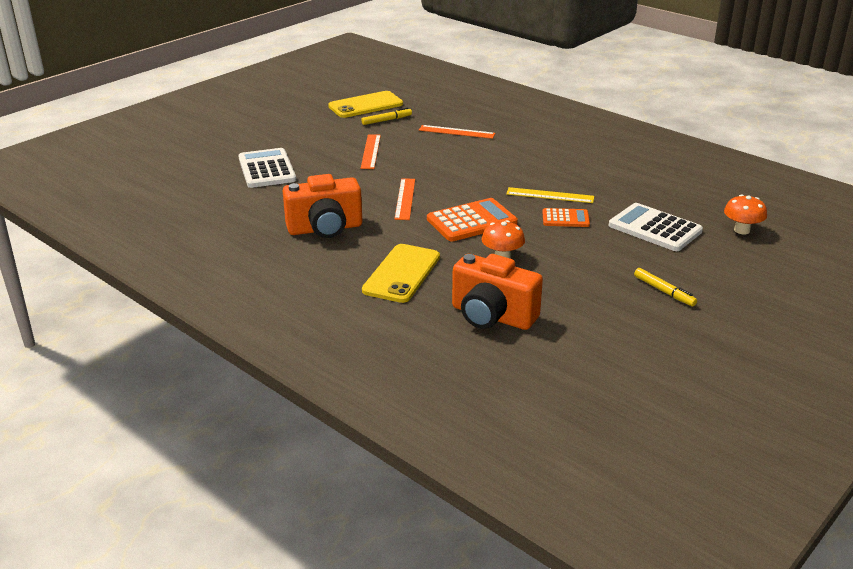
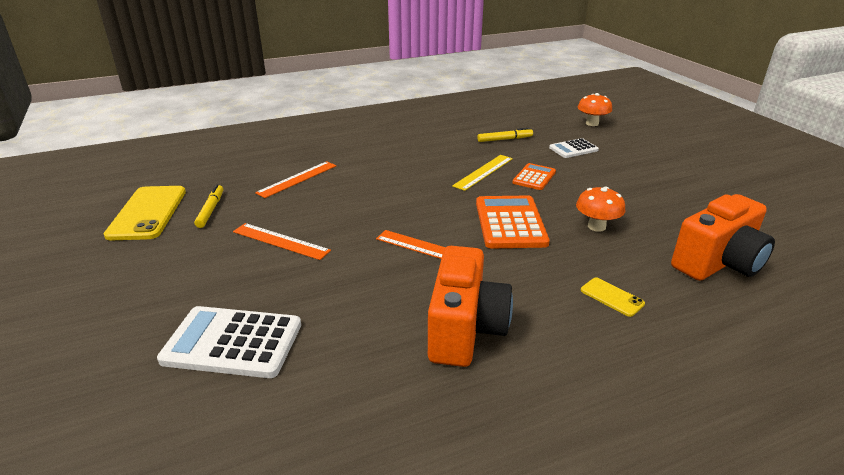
camera: 65 degrees left, 0 degrees up
(402, 274) = (612, 297): yellow phone -> yellow phone, size x0.48
(655, 228) = (573, 149): white calculator -> white calculator, size x0.59
(664, 291) = (682, 174): yellow marker -> yellow marker (505, 139)

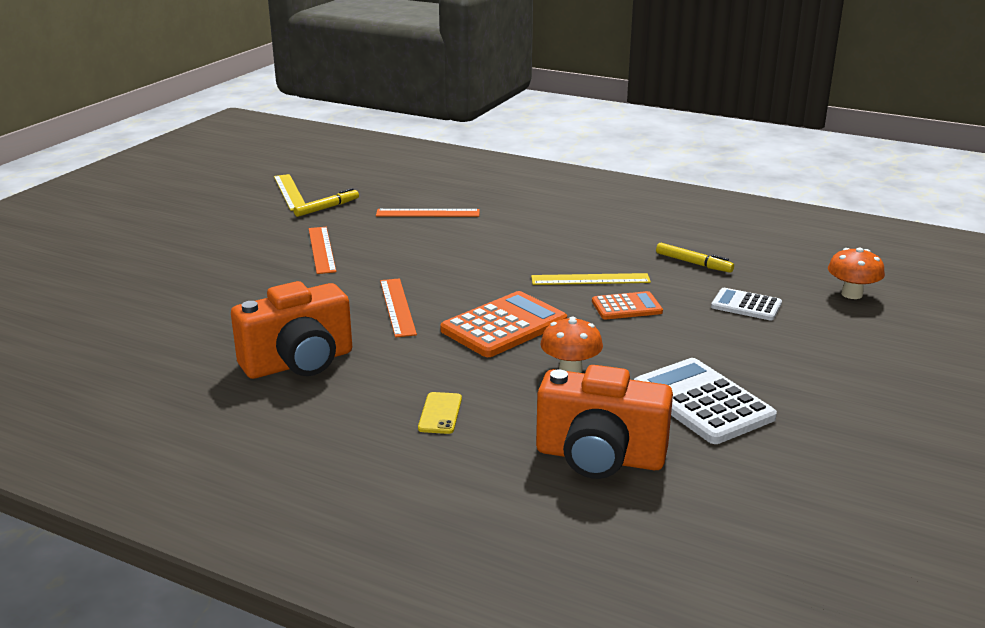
camera: 50 degrees right, 5 degrees down
(148, 213) = (290, 192): yellow phone -> yellow ruler
(233, 342) = (179, 289): white calculator -> white calculator (702, 402)

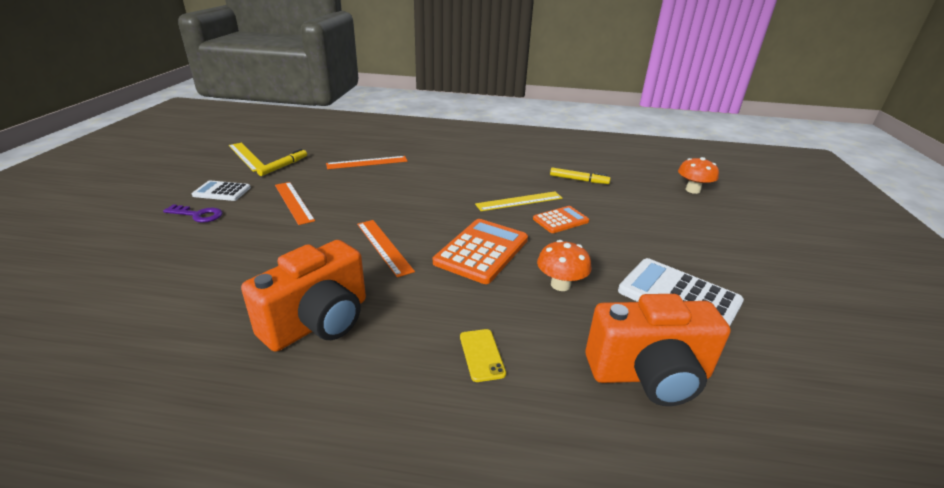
camera: 20 degrees left, 5 degrees up
(218, 251) = (198, 215): none -> purple key
(746, 305) = (637, 207): white calculator -> white calculator (222, 191)

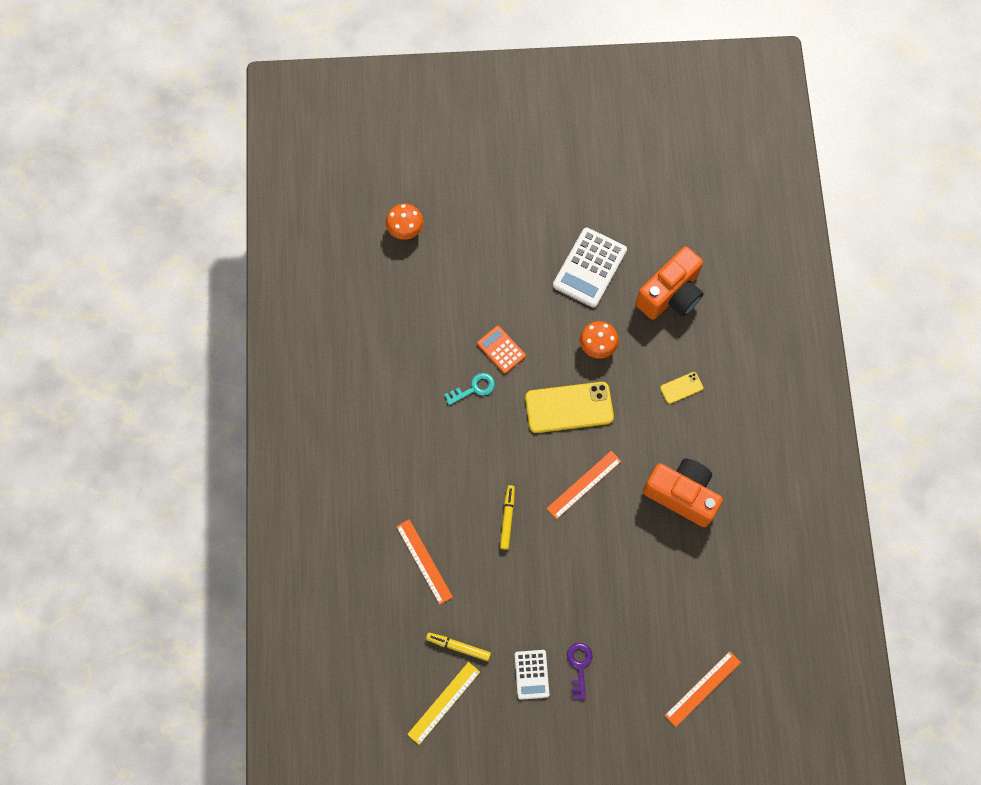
camera: 100 degrees left, 40 degrees up
(293, 202) = (533, 594): orange ruler -> orange ruler (702, 688)
(481, 251) = (569, 407): orange calculator -> yellow phone
(519, 201) = (474, 388): yellow ruler -> turquoise key
(578, 180) = (410, 335): yellow marker -> yellow marker (507, 518)
(649, 375) = (670, 294): orange camera -> orange camera turned 60 degrees clockwise

